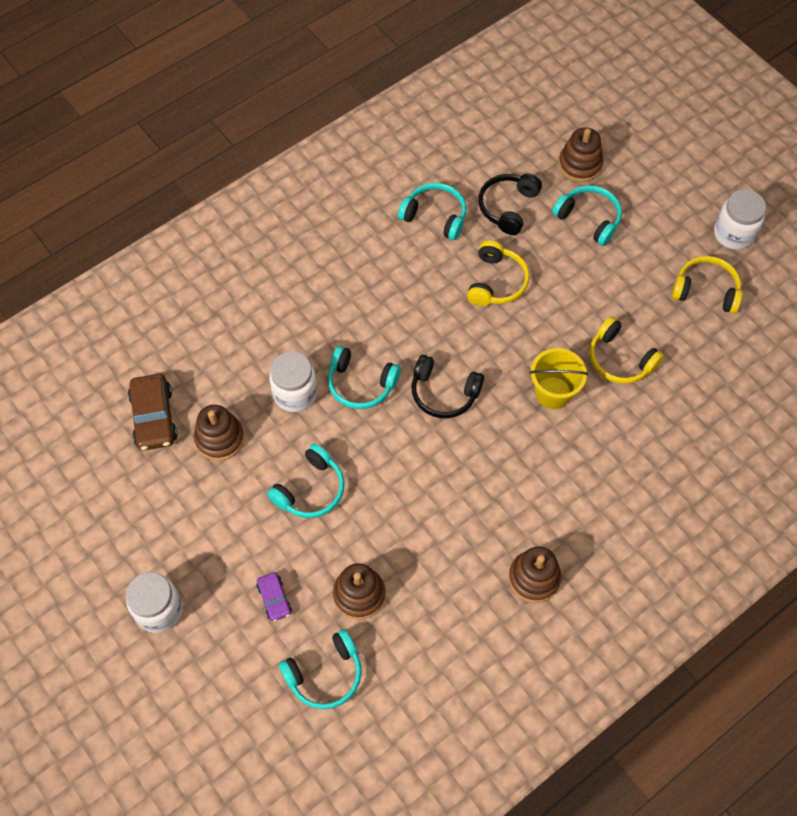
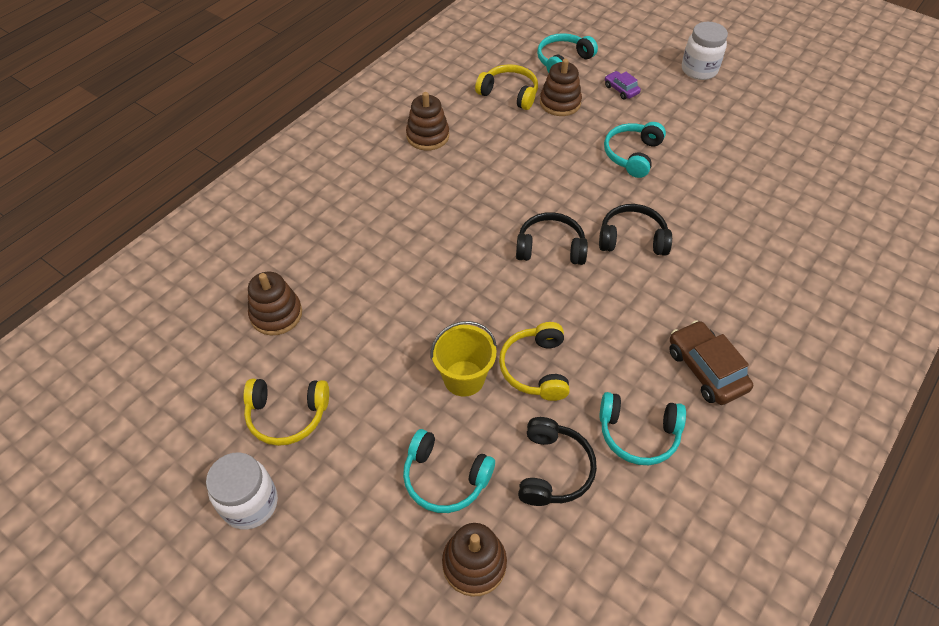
camera: 165 degrees right, 10 degrees down
(154, 417) = (796, 176): brown car -> brown car (706, 369)
(219, 438) = (730, 173): brown stacking toy -> brown stacking toy (276, 314)
(295, 393) = (687, 218): white jar -> none
(361, 384) = (632, 239): turquoise headphones -> black headphones
(553, 393) = (444, 270): yellow bucket -> yellow bucket (464, 378)
(620, 359) = (380, 316): yellow headphones -> yellow headphones (509, 93)

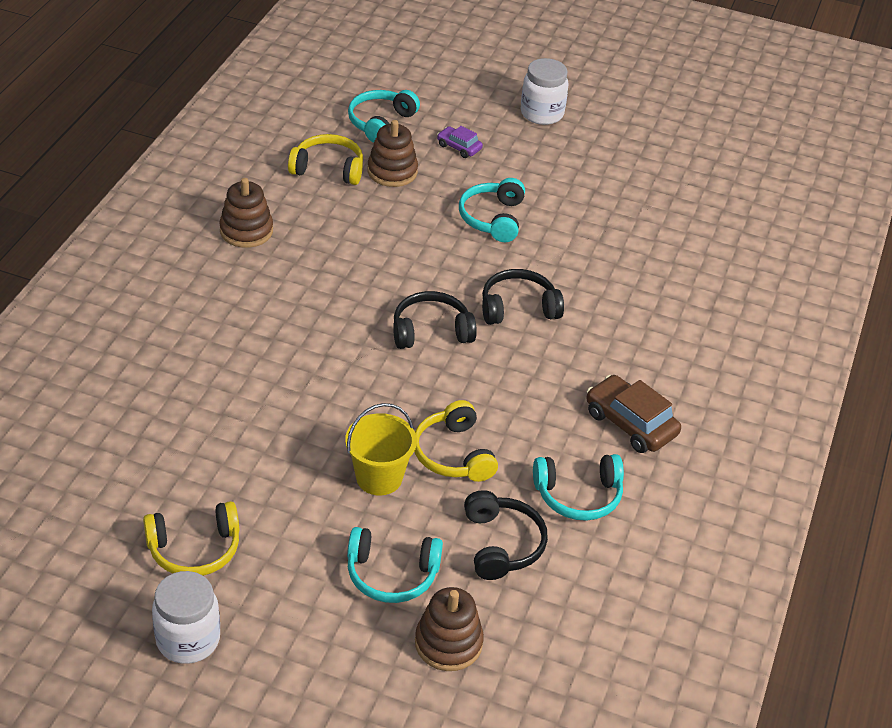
camera: 20 degrees left, 10 degrees down
(276, 314) = (139, 452): brown stacking toy -> none

